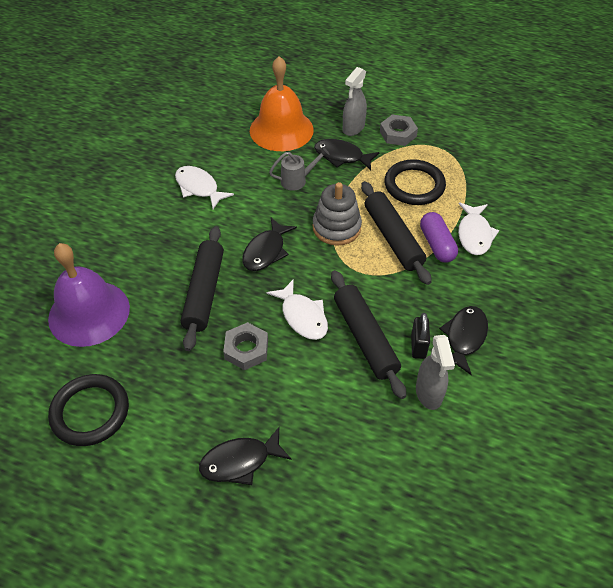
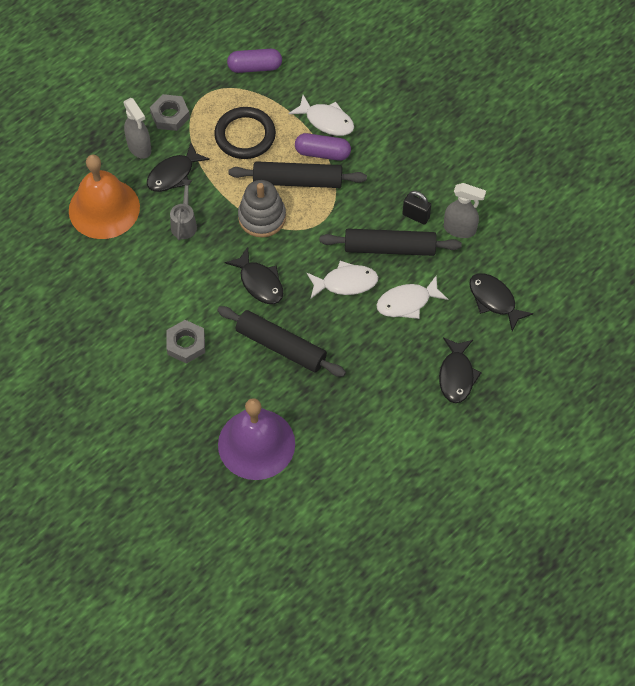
camera: 65 degrees left, 10 degrees up
(90, 412) = (362, 467): black ring -> none
(199, 188) = (146, 308): white fish -> white fish (407, 302)
(246, 349) = (358, 336): grey nut -> grey nut (186, 344)
(464, 337) = (423, 182): black fish -> black fish (494, 300)
(490, 166) = (255, 67): none -> purple capsule

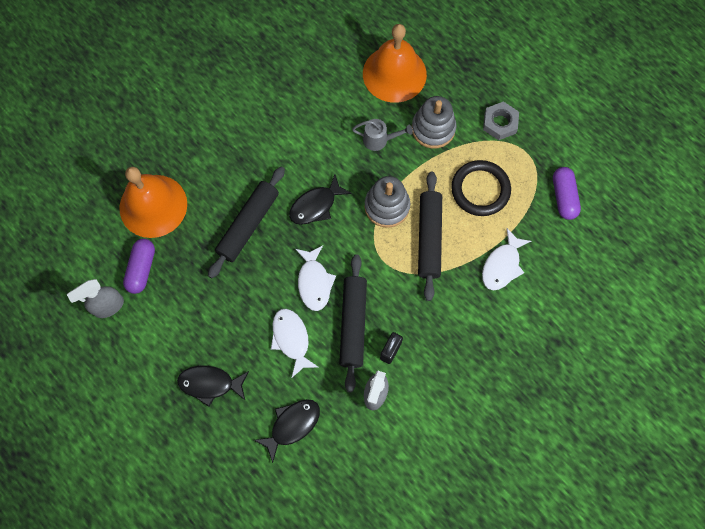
camera: 90 degrees right, 10 degrees up
(139, 147) = (462, 99): grey spray bottle -> grey spray bottle (108, 306)
(173, 174) = (433, 129): black fish -> grey stacking toy
(186, 344) = (254, 146): grey nut -> none
(256, 444) = (153, 205): purple bell -> orange bell
(322, 153) = (463, 261): purple capsule -> purple capsule (142, 269)

